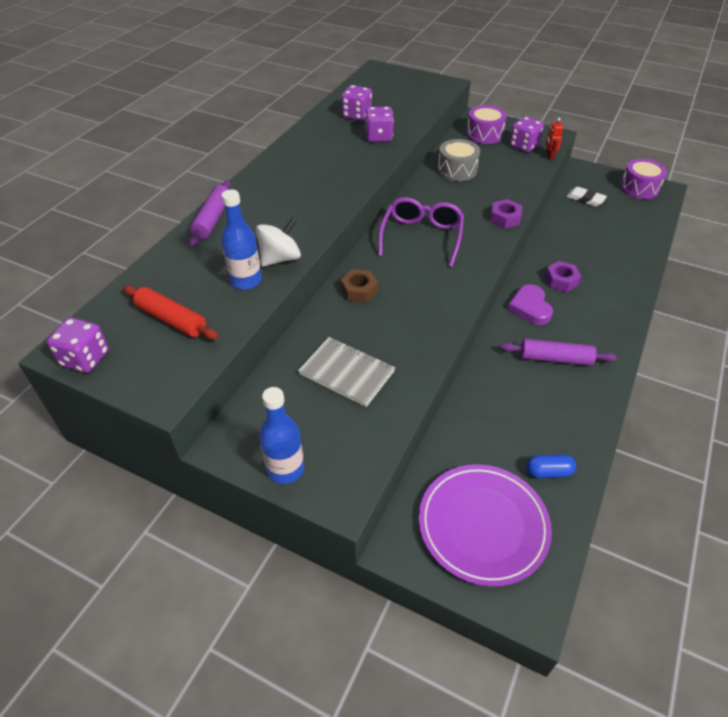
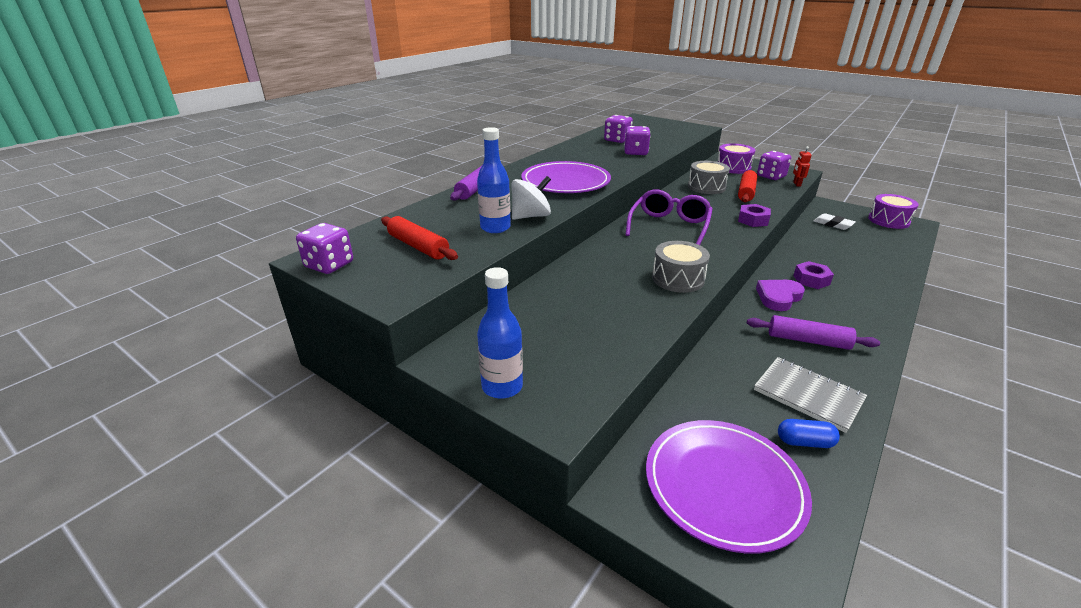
camera: 10 degrees right, 15 degrees down
(308, 197) = (565, 182): none -> purple plate
(347, 373) = (581, 315): grey notebook -> grey notebook (808, 395)
(359, 290) = (603, 257): brown nut -> none
(434, 312) = (678, 279): none -> grey drum
(498, 175) = (746, 192): none -> red rolling pin
(530, 307) = (778, 297): purple heart -> purple heart turned 45 degrees clockwise

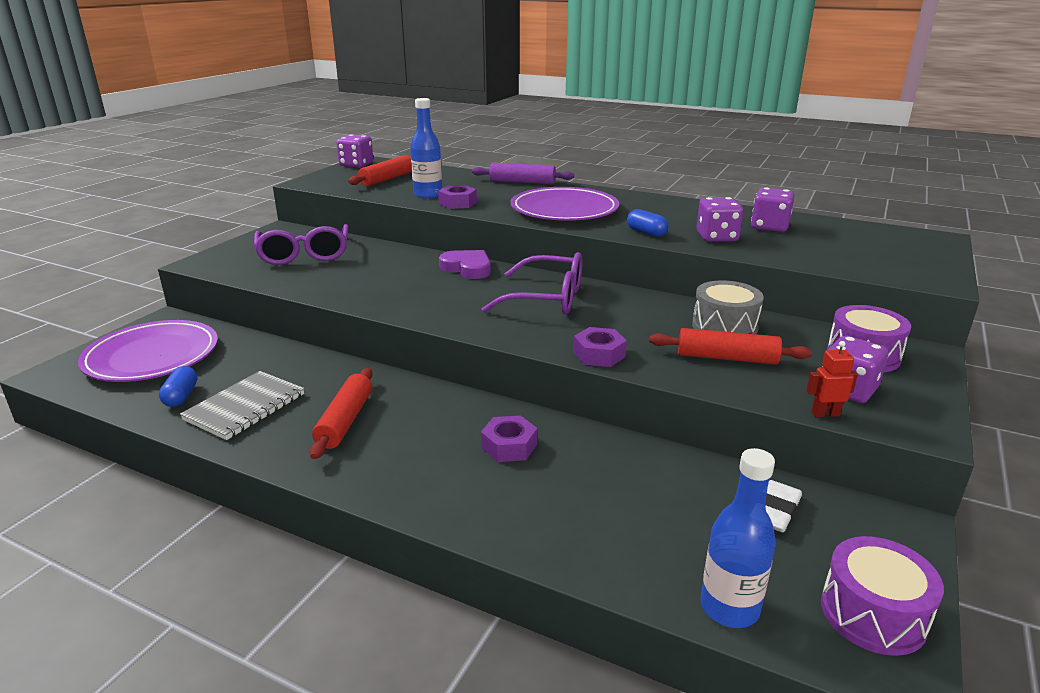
camera: 80 degrees right, 5 degrees down
(502, 387) = (242, 246): blue bottle -> blue bottle (729, 608)
(531, 216) = (458, 203): white spinning top -> purple nut
(549, 335) = (304, 254): none -> purple glasses
(625, 166) = (646, 233): none -> blue capsule
(678, 279) = (404, 301): grey drum -> none
(778, 297) = (450, 411): purple heart -> purple heart (467, 268)
(808, 340) = (345, 421): purple rolling pin -> red rolling pin

